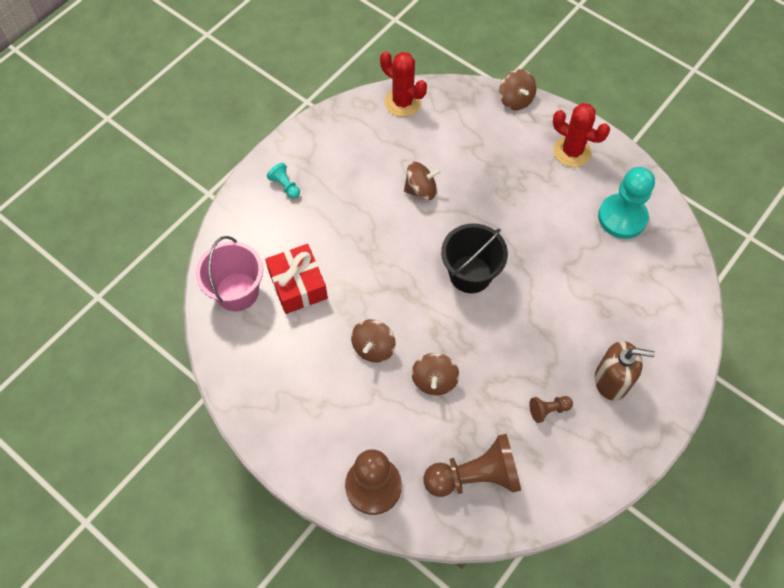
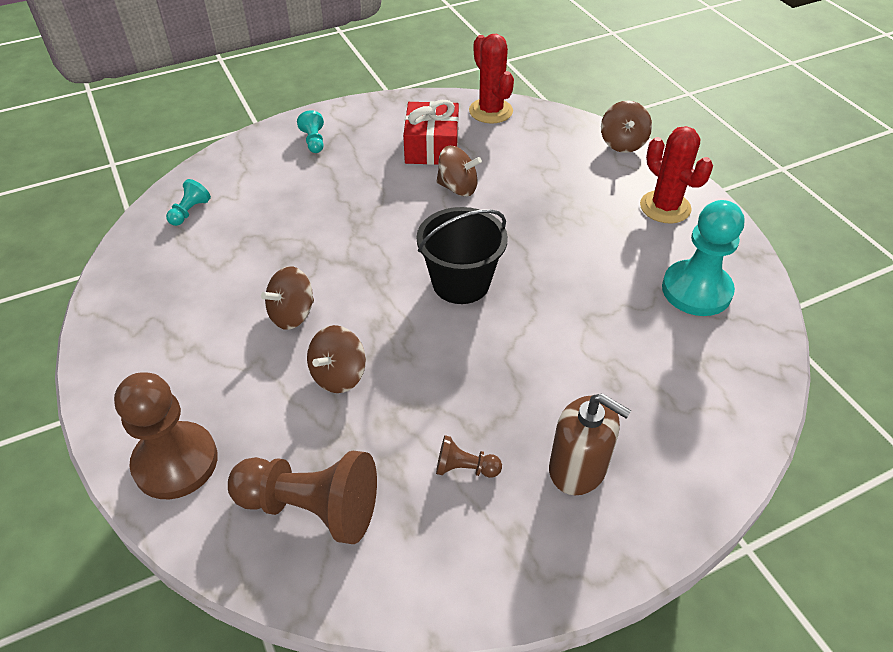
camera: 25 degrees right, 15 degrees down
(237, 292) = (190, 212): pink bucket -> turquoise pawn
(298, 285) = (256, 227): red gift -> red gift (432, 147)

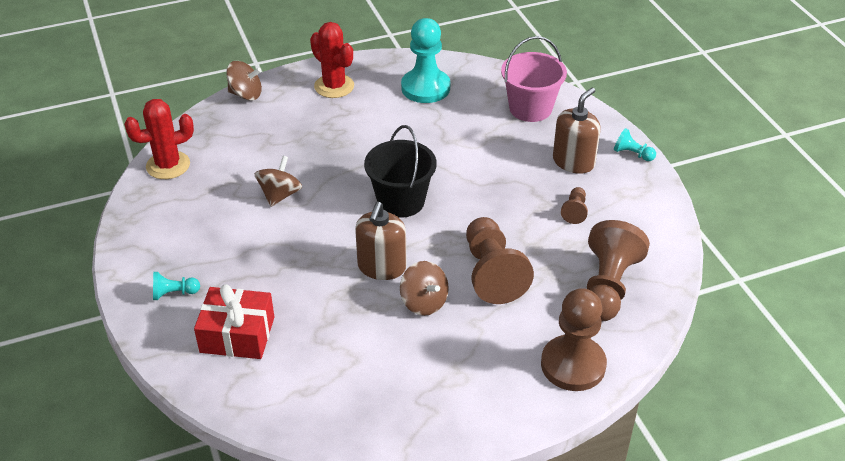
camera: 85 degrees left, 5 degrees down
(190, 212) = (267, 388): turquoise pawn -> turquoise pawn (632, 154)
(338, 375) = (492, 273): brown spinning top -> brown pawn
(349, 275) = (381, 267): none -> brown soap dispenser
(432, 147) = (213, 208): red gift -> red gift (237, 335)
(665, 207) = (334, 86): red cactus -> red cactus turned 75 degrees clockwise
(693, 411) = (530, 108): none -> pink bucket

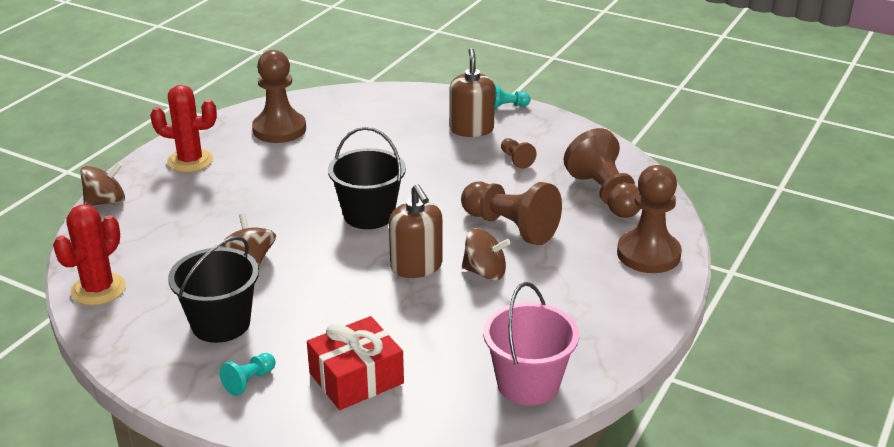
camera: 40 degrees left, 10 degrees down
(206, 237) = (221, 324): none -> black bucket
(425, 88) = (279, 129): turquoise pawn -> brown pawn
(530, 108) = (389, 109): pink bucket -> pink bucket (528, 384)

